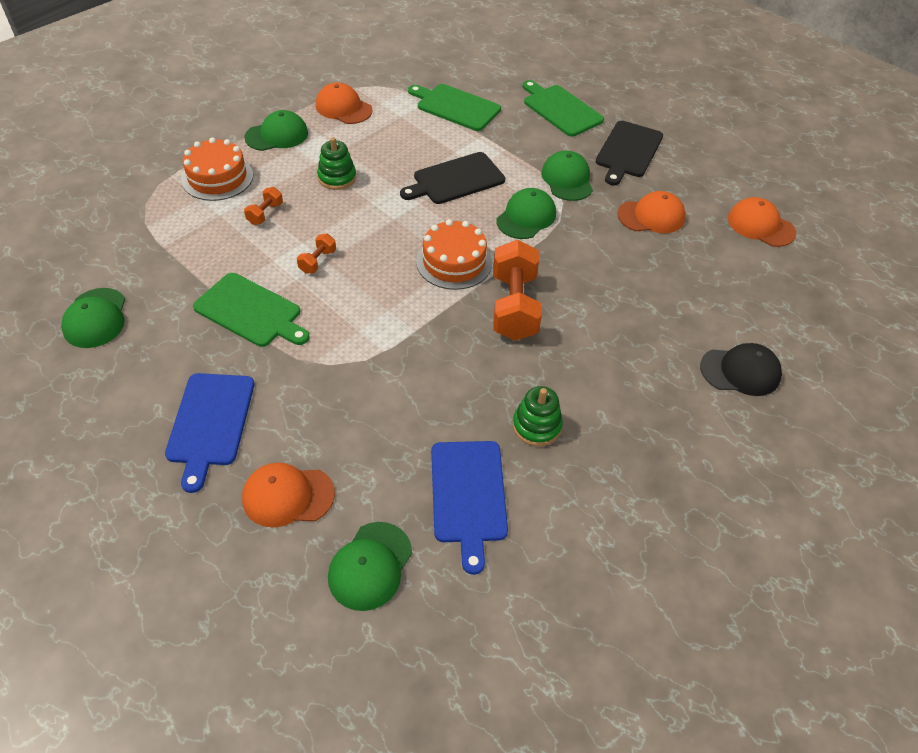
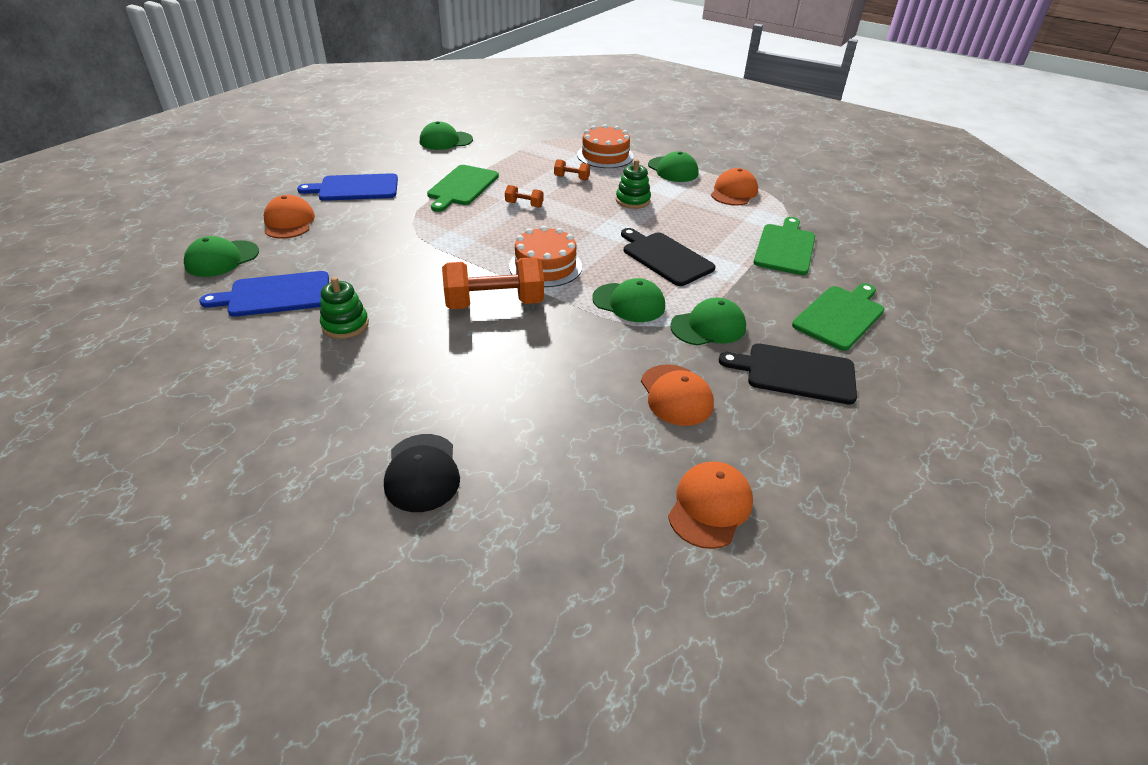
camera: 80 degrees right, 10 degrees down
(370, 566) = (222, 259): green cap -> green cap turned 60 degrees counterclockwise

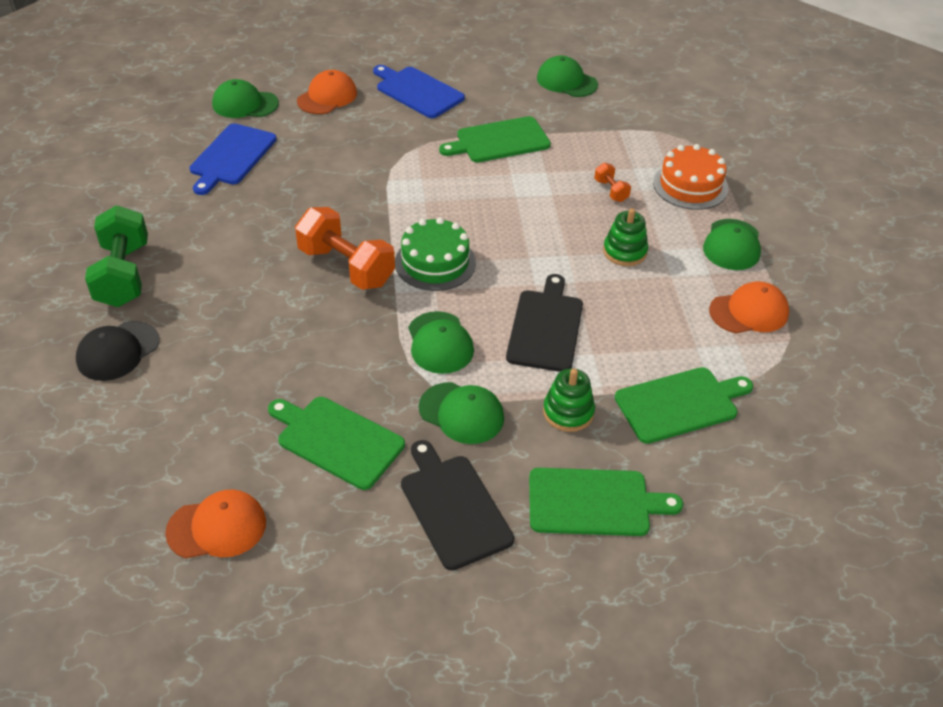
camera: 50 degrees right, 5 degrees up
(275, 295) = (231, 157): blue cutting board -> blue cutting board turned 105 degrees counterclockwise
(325, 423) = (123, 275): none -> green dumbbell
(345, 325) = (234, 212): green stacking toy -> green stacking toy (568, 412)
(524, 205) = (519, 192): orange dumbbell -> none
(545, 266) = (435, 262): orange cake -> green cake
(676, 395) = (337, 440): orange cap -> green cutting board

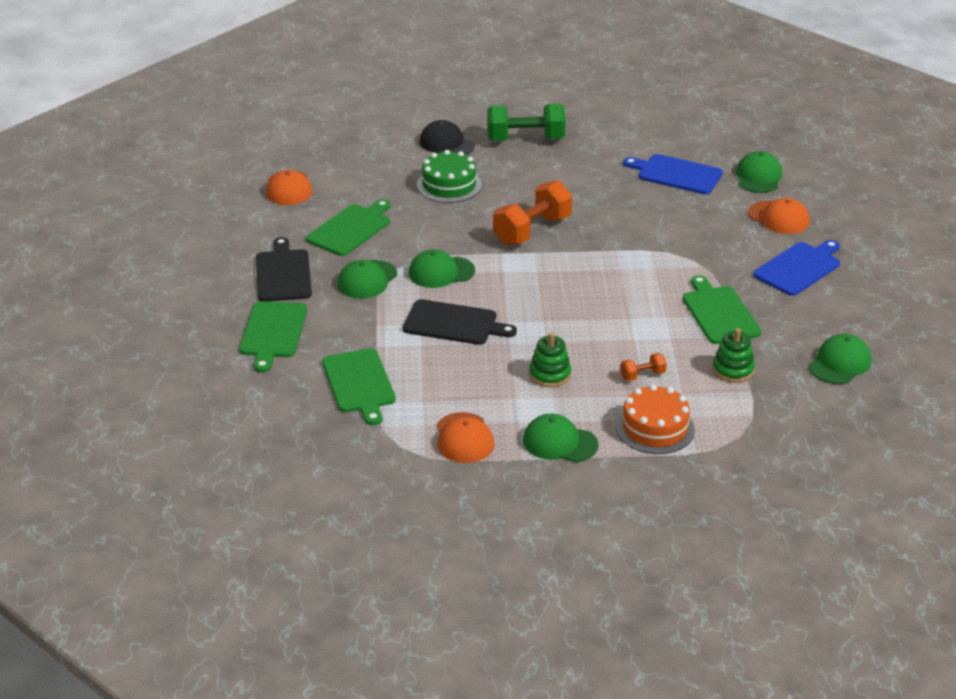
camera: 95 degrees right, 10 degrees down
(435, 262) = (536, 272): green cake -> green cake (449, 185)
(453, 507) = (283, 274): black cutting board -> black cutting board turned 75 degrees counterclockwise
(568, 412) = (360, 328): green stacking toy -> green stacking toy (733, 370)

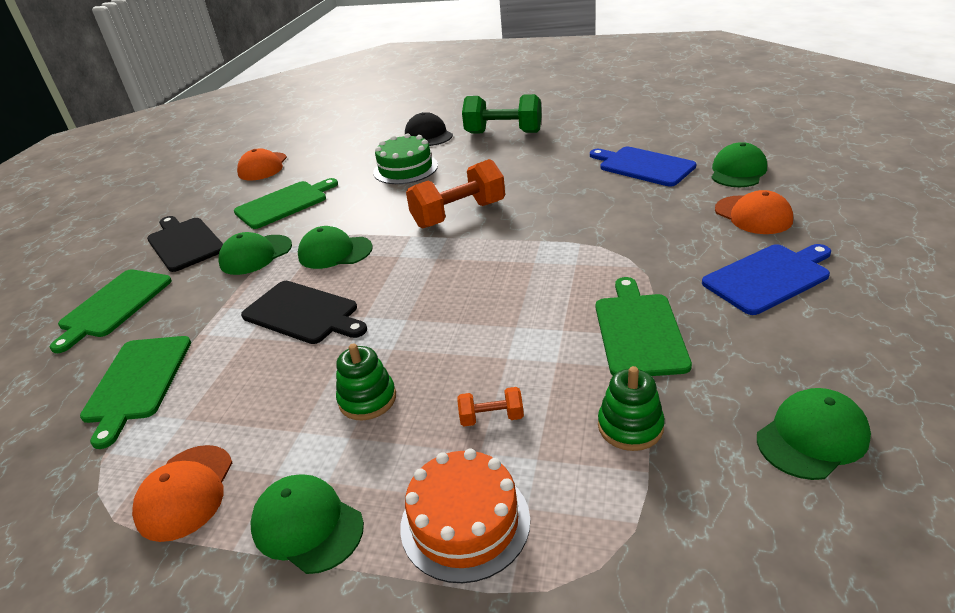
camera: 20 degrees right, 0 degrees up
(283, 274) = (184, 243): black cutting board -> black cutting board turned 45 degrees counterclockwise

